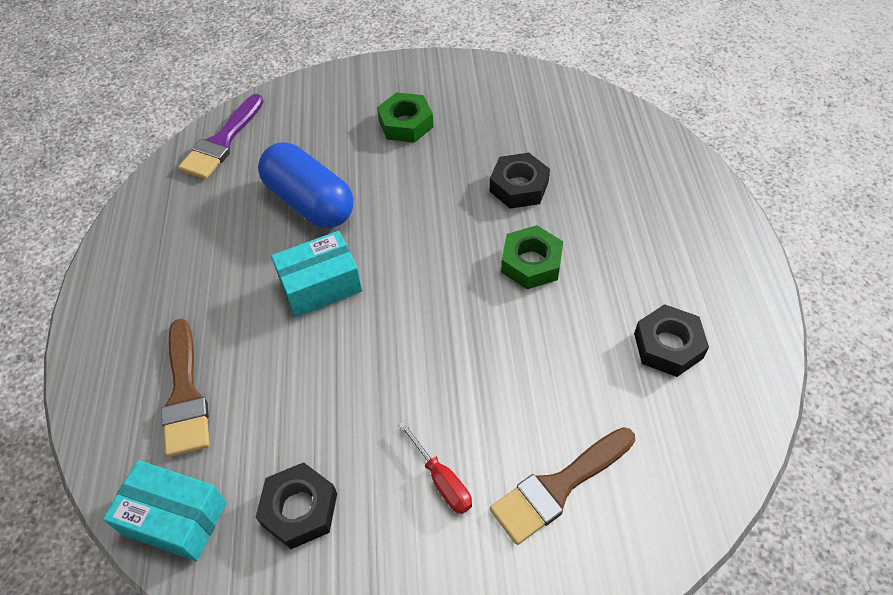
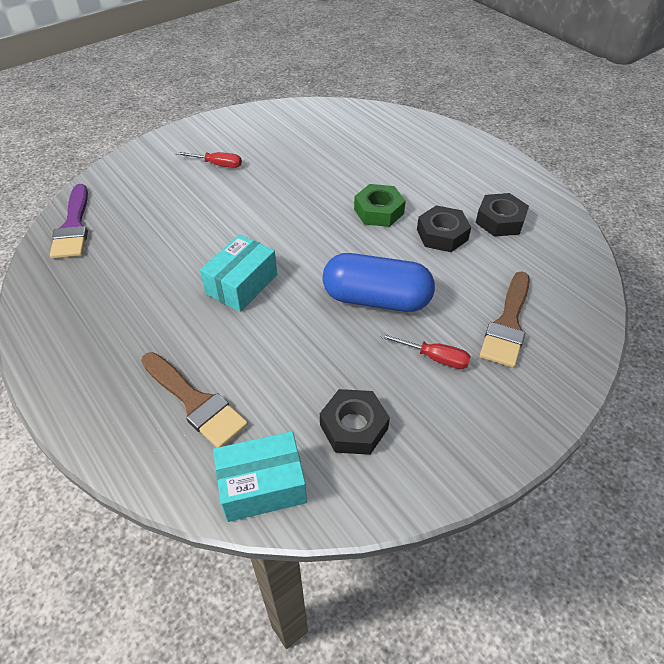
camera: 35 degrees left, 5 degrees down
(309, 202) = (185, 237): blue capsule -> blue capsule (376, 299)
(406, 124) = (217, 164): green nut -> red screwdriver
(519, 186) = (331, 172): black nut -> black nut (442, 234)

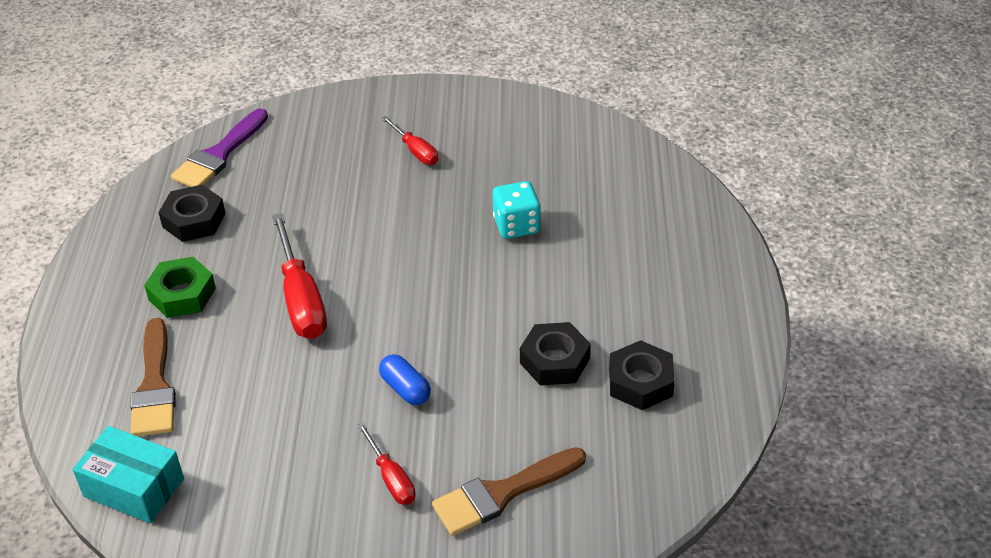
camera: 40 degrees right, 5 degrees down
(241, 284) = (301, 299): turquoise box -> red screwdriver
(330, 175) = (516, 225): none -> turquoise dice
(353, 426) = (252, 490): black nut -> black nut (194, 220)
(376, 299) = (405, 389): blue capsule -> blue capsule, size x0.48
(378, 211) = (519, 296): green nut -> green nut (182, 294)

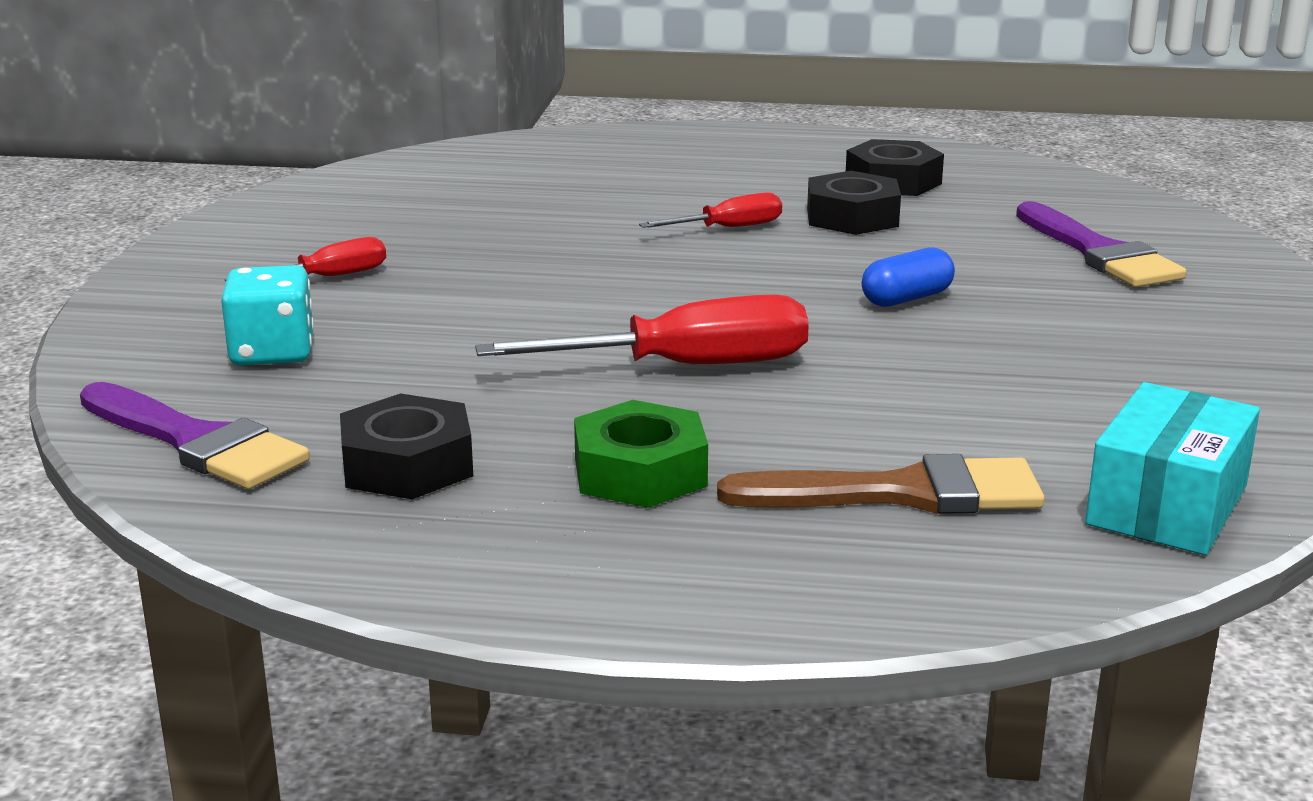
camera: 85 degrees left, 20 degrees down
(391, 478) = (1089, 311): red screwdriver -> red screwdriver (728, 228)
(502, 493) = (1099, 253): brown brush -> purple brush
(516, 225) = (561, 224): turquoise dice -> turquoise dice (272, 353)

